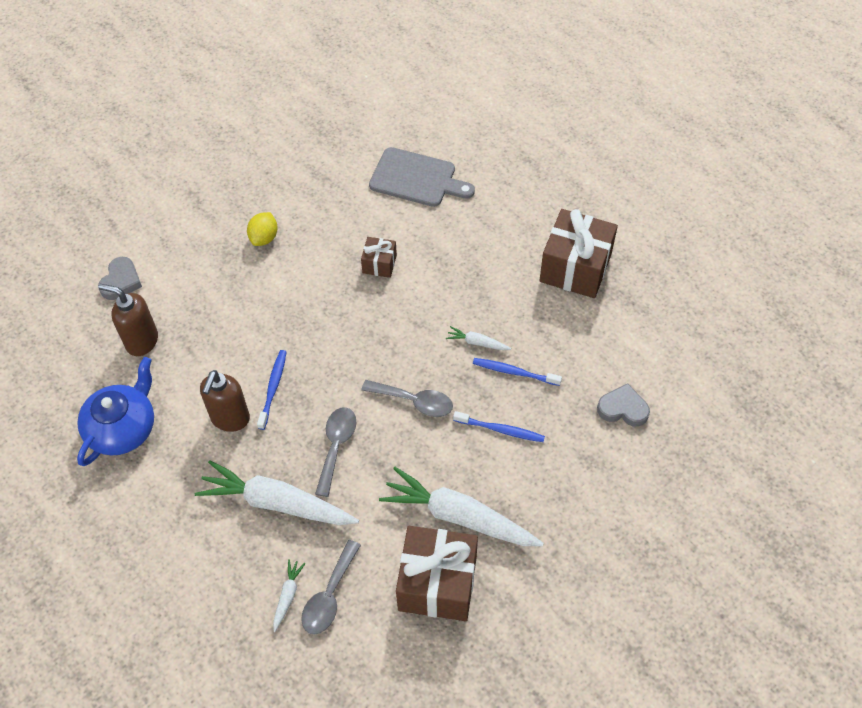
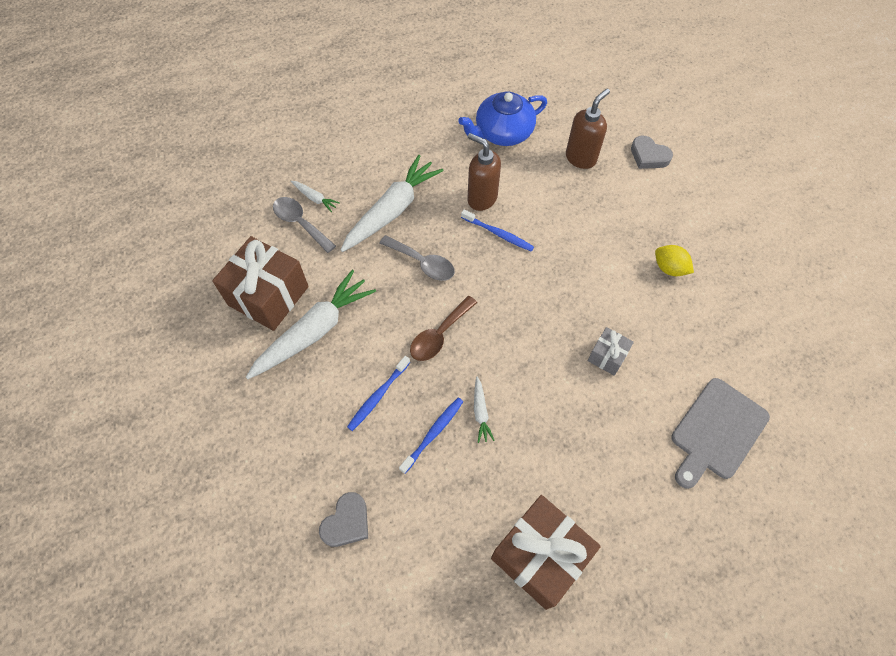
camera: 110 degrees right, 5 degrees up
(123, 428) = (503, 132): blue teapot -> blue teapot turned 105 degrees clockwise
(379, 264) = (607, 356): brown gift -> grey gift
(414, 401) = (439, 335): grey spoon -> brown spoon
(477, 343) = (480, 412): white carrot -> white carrot turned 135 degrees clockwise

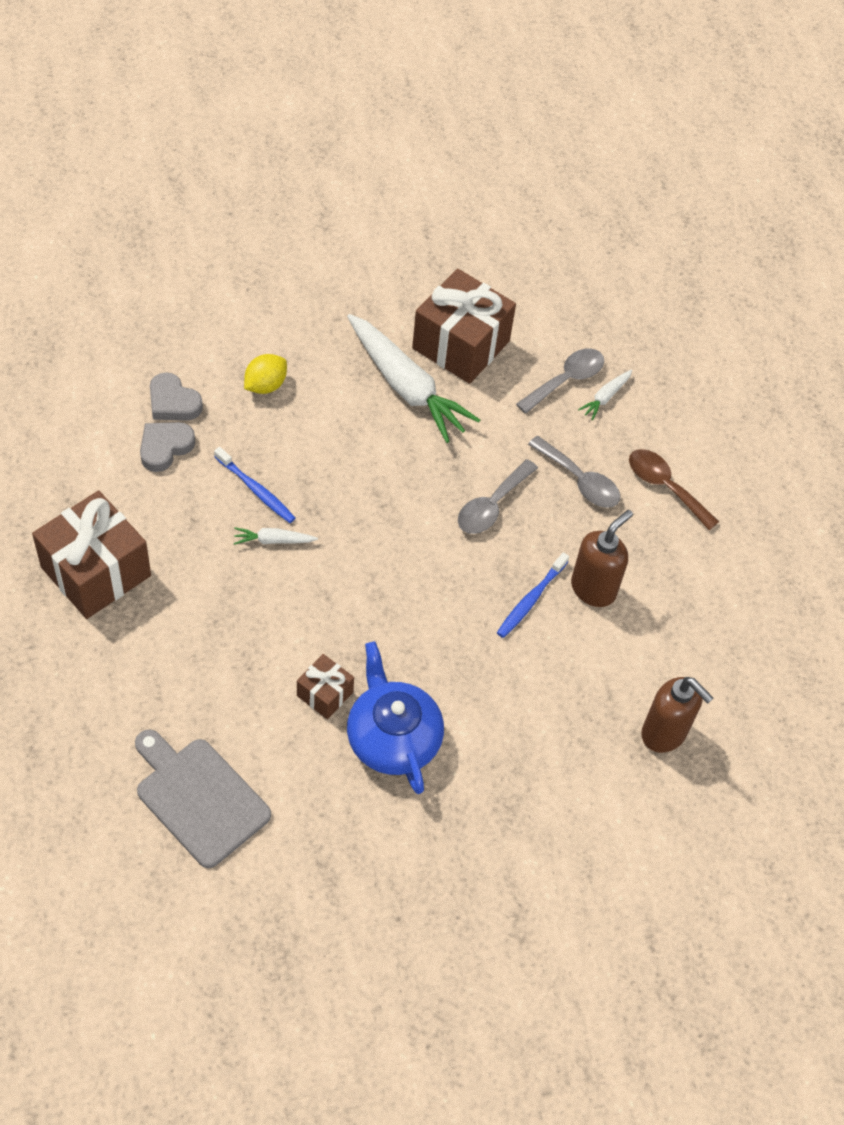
camera: 90 degrees right, 5 degrees down
(378, 396) = (312, 441): blue toothbrush -> none
(392, 210) = (580, 480): white carrot -> grey spoon
(439, 335) = (383, 511): brown spoon -> brown spoon (665, 487)
(503, 132) = (718, 635): blue teapot -> blue teapot (392, 738)
(607, 356) = (325, 694): grey gift -> brown gift
(648, 156) = (665, 834): grey heart -> grey heart (165, 447)
(669, 268) = (451, 807): yellow lemon -> yellow lemon (265, 385)

